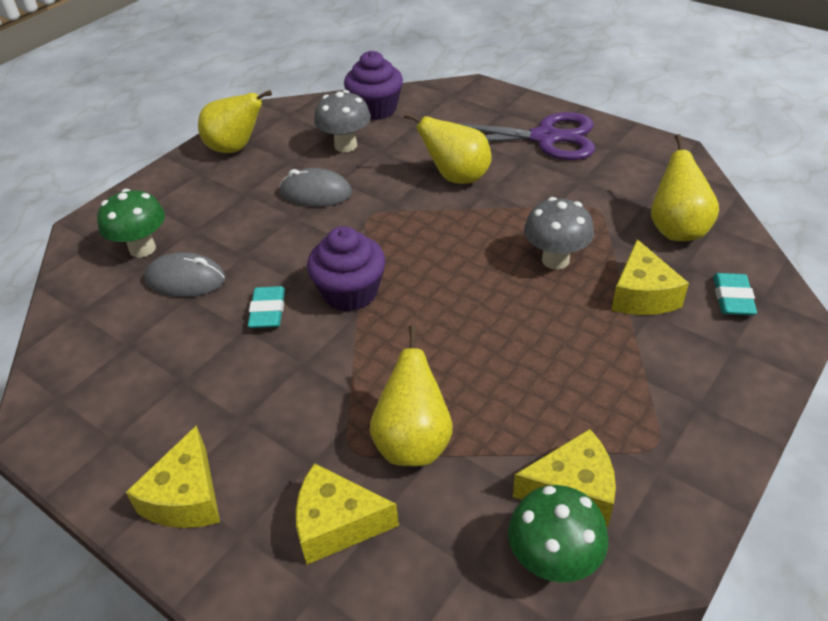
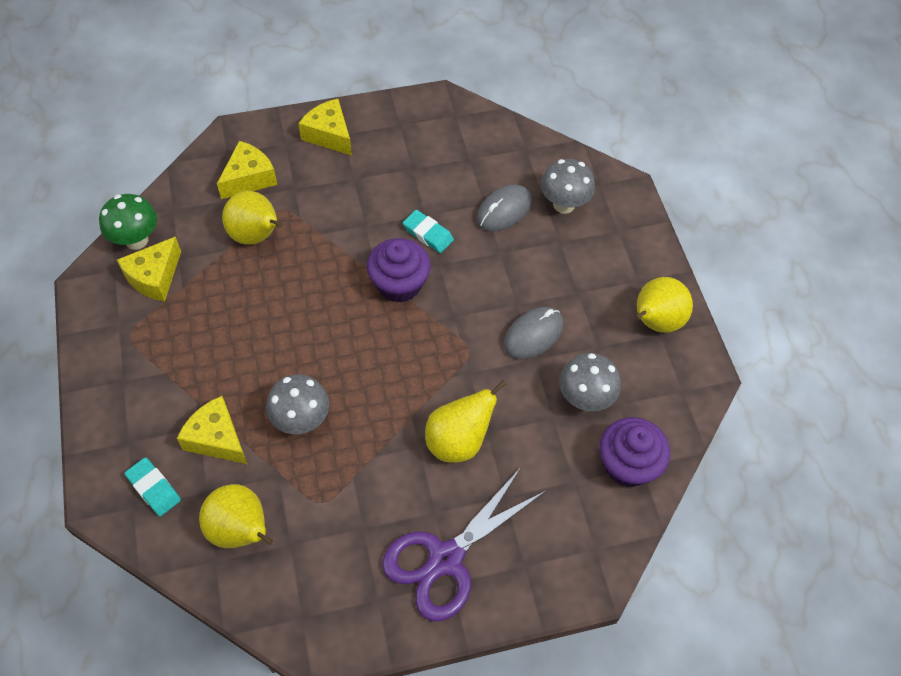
camera: 125 degrees right, 15 degrees up
(142, 249) = (564, 204): green mushroom -> grey mushroom

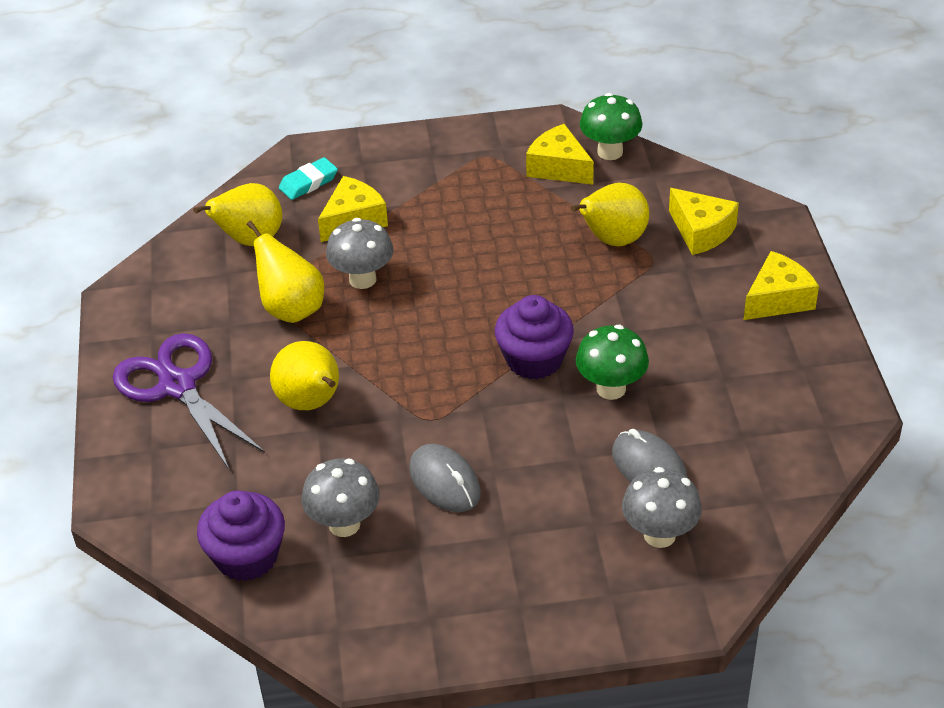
camera: 100 degrees right, 15 degrees down
(428, 234) = (611, 389): turquoise eraser -> green mushroom
(655, 322) = (449, 615): yellow pear -> yellow pear (291, 309)

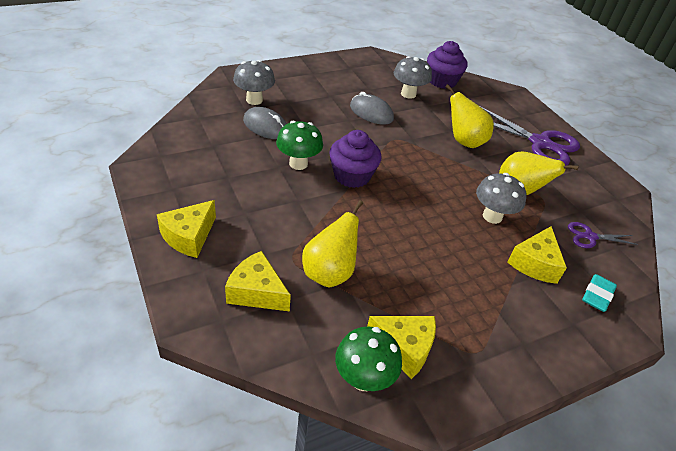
camera: 155 degrees right, 0 degrees up
(250, 240) = (589, 237): yellow pear -> purple scissors

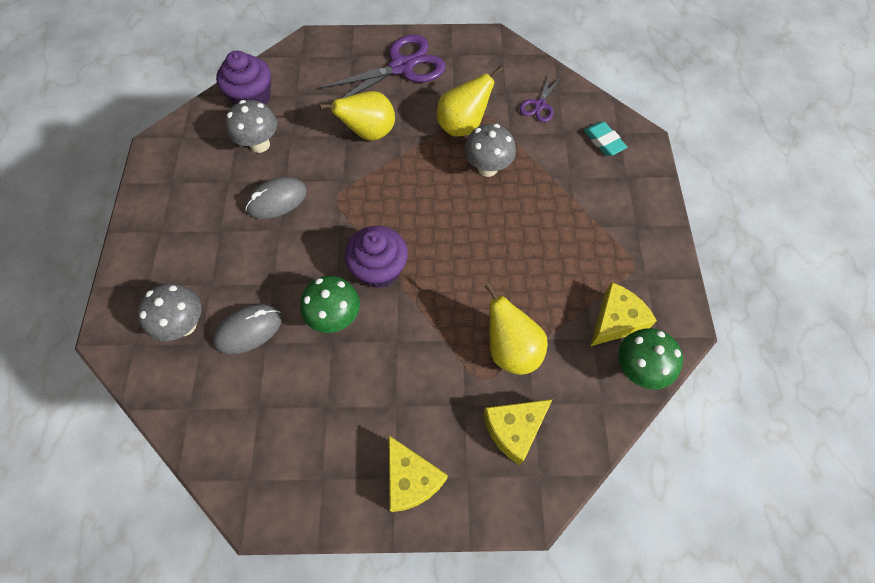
camera: 60 degrees left, 20 degrees up
(535, 263) = (556, 167): yellow cheese -> none

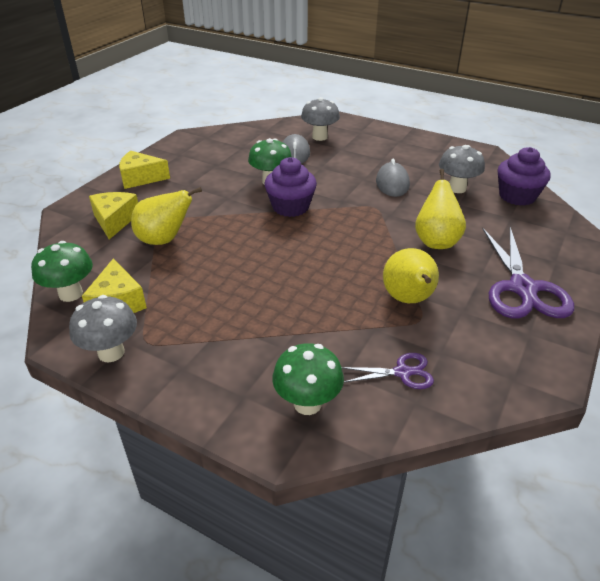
camera: 120 degrees right, 25 degrees down
(487, 168) = (341, 295): grey mushroom -> grey mushroom (111, 352)
(539, 105) = (402, 372): purple scissors -> purple scissors turned 120 degrees clockwise
(604, 141) = (307, 403): turquoise eraser -> green mushroom

